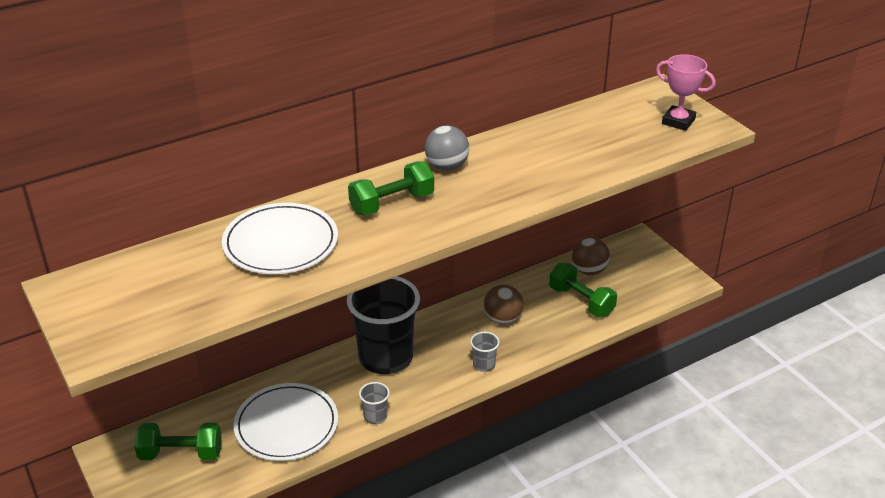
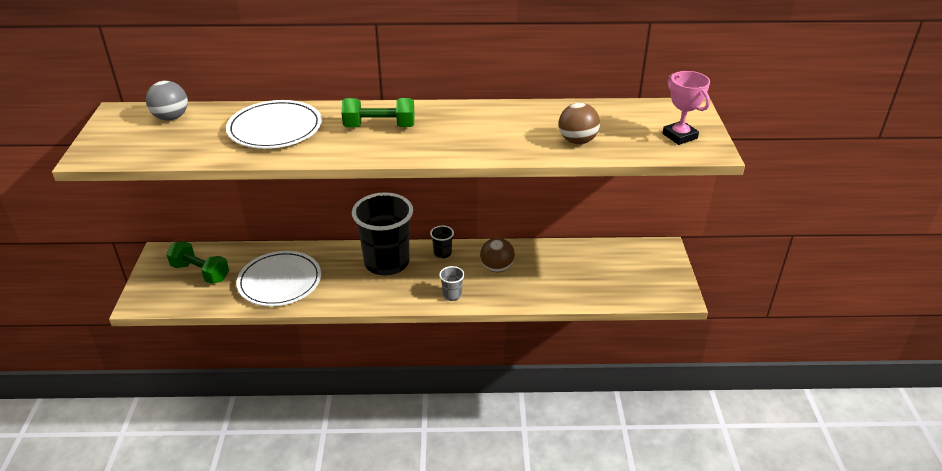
camera: 30 degrees right, 0 degrees up
(375, 416) = (342, 300): grey cup -> none
(434, 325) = (442, 253): none -> black cup
(446, 166) = (448, 114): grey ball -> grey ball (171, 117)
(581, 301) = (571, 278): green dumbbell -> none
(589, 271) = (599, 257): brown ball -> brown ball (577, 141)

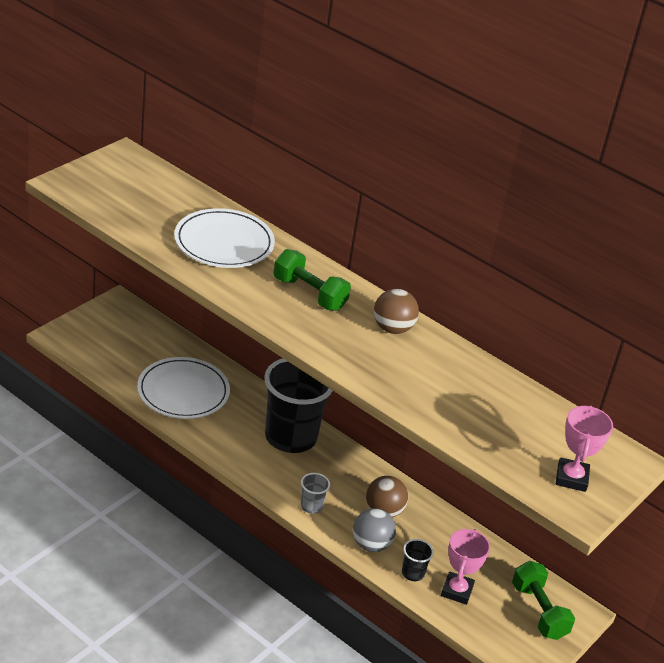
camera: 35 degrees right, 0 degrees up
(171, 117) = (158, 183): grey ball -> grey ball (371, 545)
(200, 272) = (131, 340): green dumbbell -> green dumbbell (539, 611)
(442, 253) = (351, 463): black cup -> black cup (412, 573)
(577, 141) = (463, 418): brown ball -> brown ball (392, 328)
(593, 284) = (457, 591): none -> pink trophy

